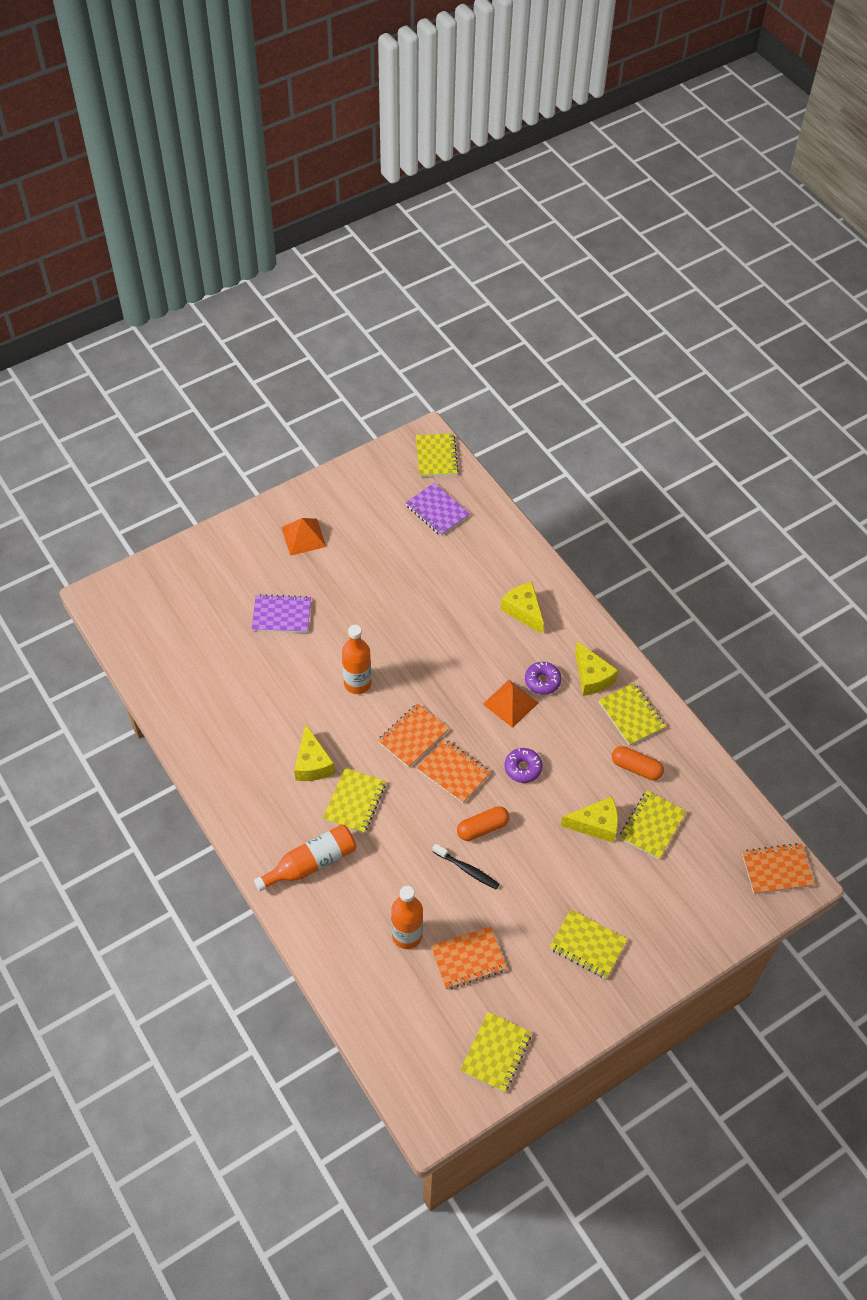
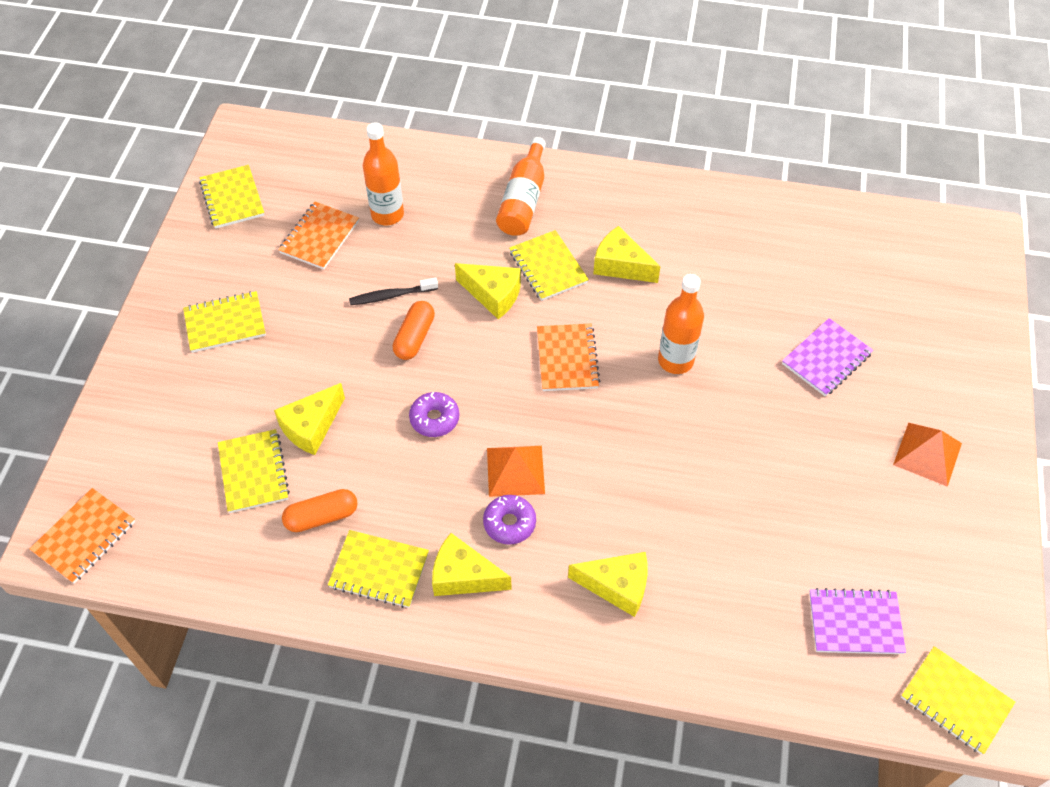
camera: 135 degrees right, 0 degrees up
(407, 813) = (493, 295): none -> yellow cheese
(453, 772) = (494, 360): orange notebook -> none

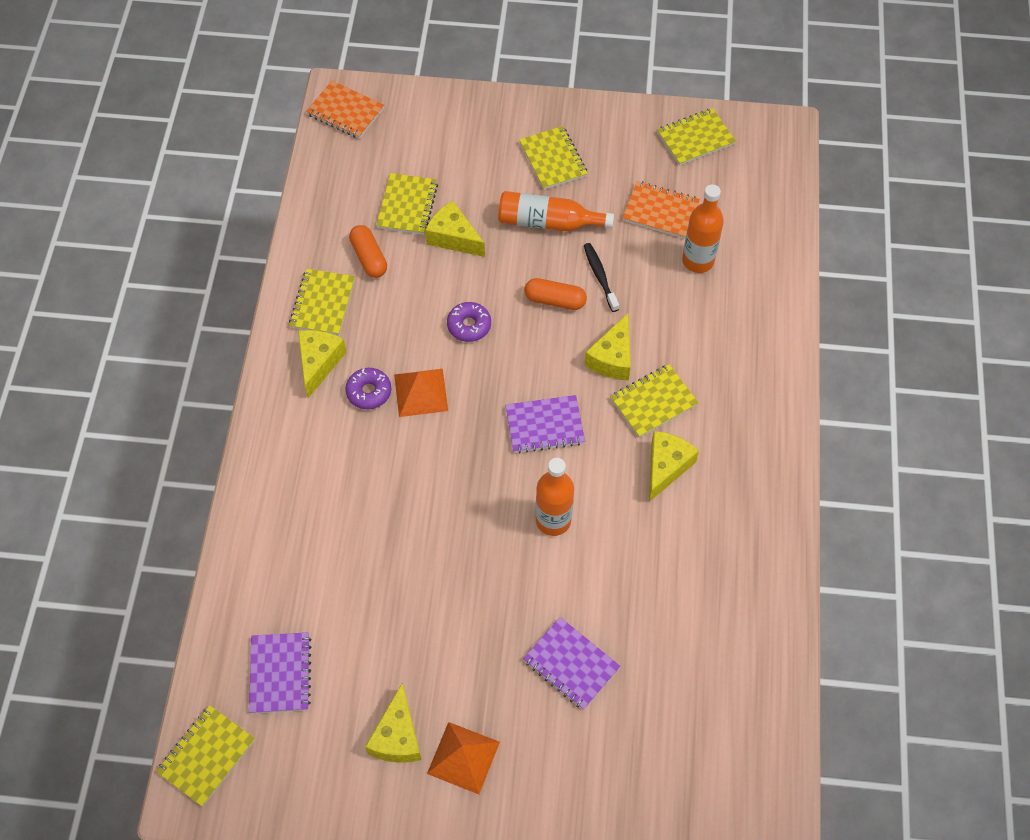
camera: 85 degrees right, 5 degrees up
(253, 472) = (407, 205): yellow notebook -> yellow notebook turned 60 degrees counterclockwise
(523, 200) = (738, 374): orange bottle -> orange bottle (548, 222)
(567, 359) = (544, 425): orange notebook -> purple notebook
(617, 586) = (312, 477): yellow cheese -> yellow cheese (397, 736)

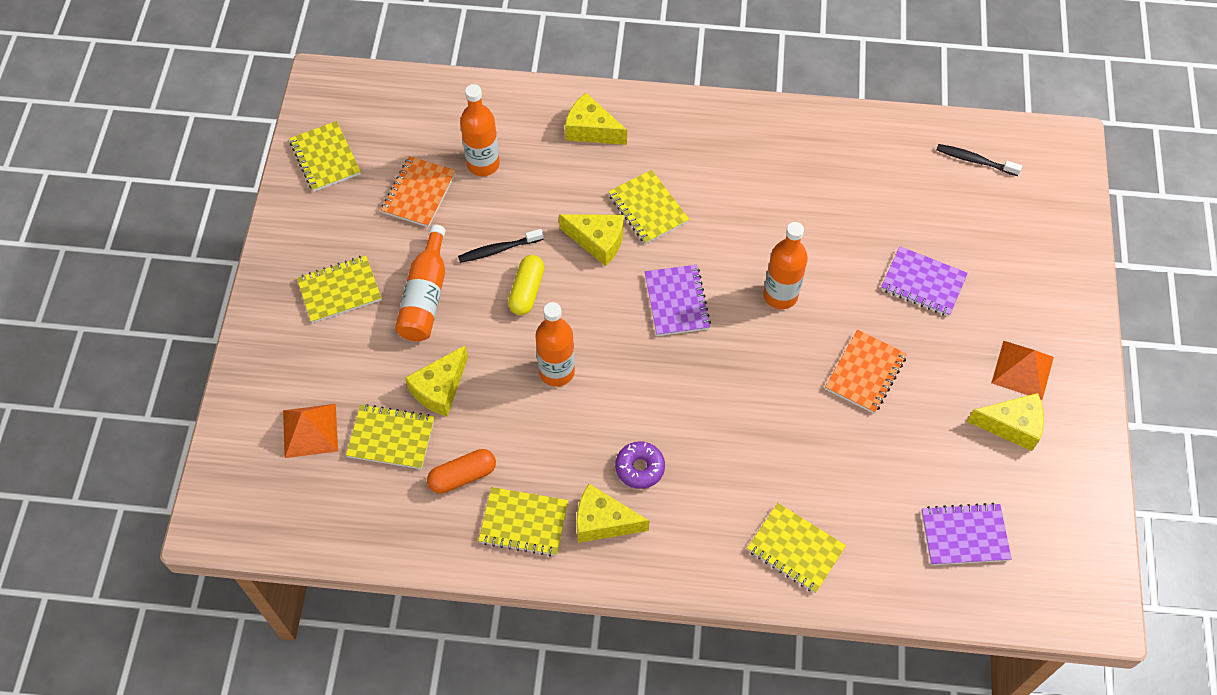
camera: 90 degrees left, 0 degrees up
(207, 756) = (1057, 599): yellow notebook -> yellow notebook (795, 549)
(345, 111) = (240, 513): orange notebook -> orange notebook (865, 373)
(420, 392) = (639, 417): orange pyramid -> orange pyramid (310, 430)
(469, 325) = (557, 371): purple donut -> orange bottle
(555, 300) = (527, 291): orange capsule -> yellow capsule
(571, 664) = (923, 283): purple notebook -> purple notebook turned 75 degrees clockwise
(666, 467) = (718, 201): yellow cheese -> yellow cheese (591, 130)
(739, 740) = (974, 160): none -> black toothbrush

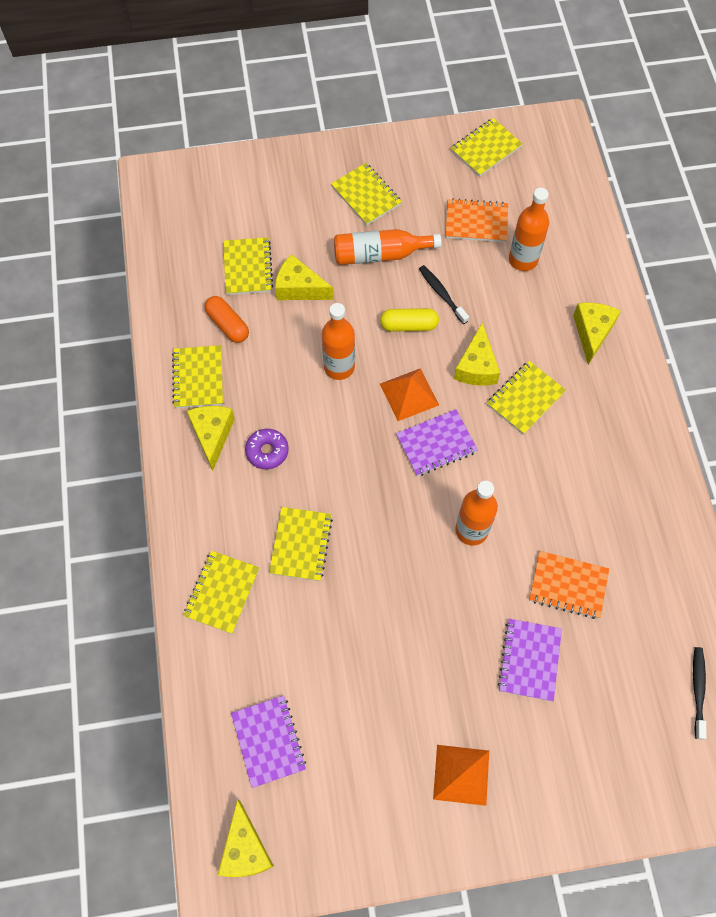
camera: 75 degrees right, 5 degrees up
(310, 430) = (240, 213): orange pyramid -> orange pyramid (409, 394)
(758, 458) = (301, 545): none -> yellow notebook
(865, 373) = (412, 621): orange notebook -> orange notebook (568, 585)
(1011, 425) = (395, 771): yellow cheese -> yellow cheese (245, 849)

